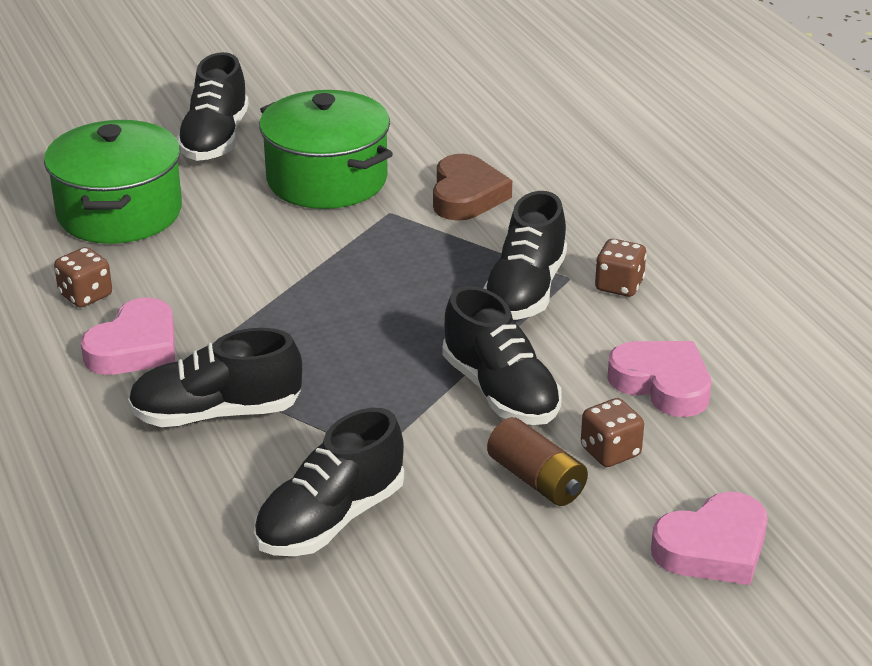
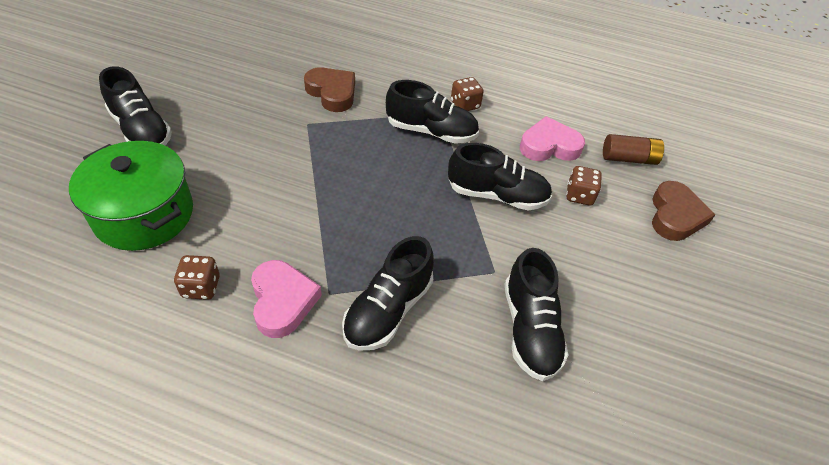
camera: 50 degrees left, 15 degrees up
(327, 179) = (246, 122): green pot -> none
(525, 290) = (431, 131): black shoe -> black shoe turned 45 degrees counterclockwise
(536, 479) = (575, 233): brown battery -> brown battery (629, 158)
(713, 548) = (675, 216): pink heart -> brown heart

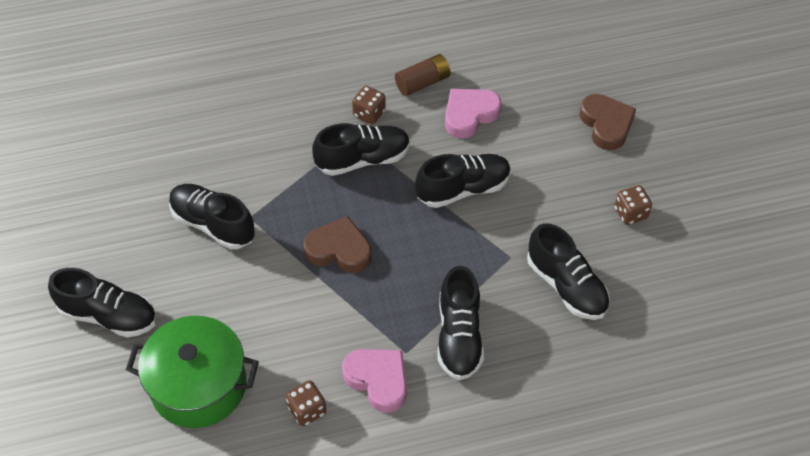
camera: 30 degrees left, 5 degrees up
(276, 114) = (213, 224): none -> black shoe
(332, 93) = (242, 171): brown heart -> brown heart (339, 250)
(579, 195) = (525, 150): brown dice -> brown dice (630, 213)
(629, 158) = (539, 89): brown battery -> brown battery (423, 83)

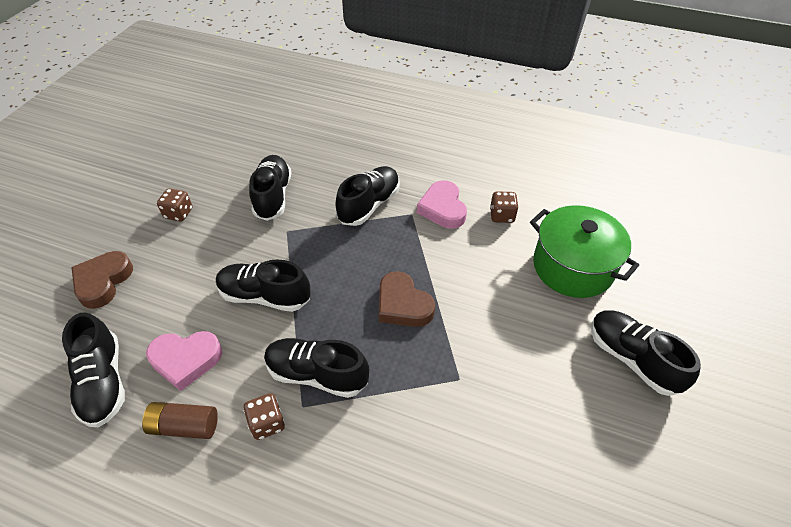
camera: 145 degrees left, 5 degrees down
(213, 224) = (498, 392): black shoe -> black shoe (103, 382)

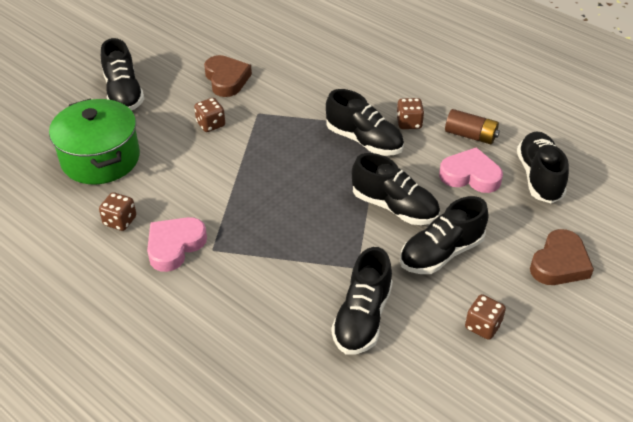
camera: 160 degrees left, 5 degrees down
(369, 205) = (252, 273): black shoe -> black shoe (441, 253)
(403, 305) = (271, 169): brown heart -> brown heart (226, 79)
(442, 208) = (175, 246): pink heart -> pink heart turned 150 degrees counterclockwise
(501, 343) = (210, 124): none -> brown dice

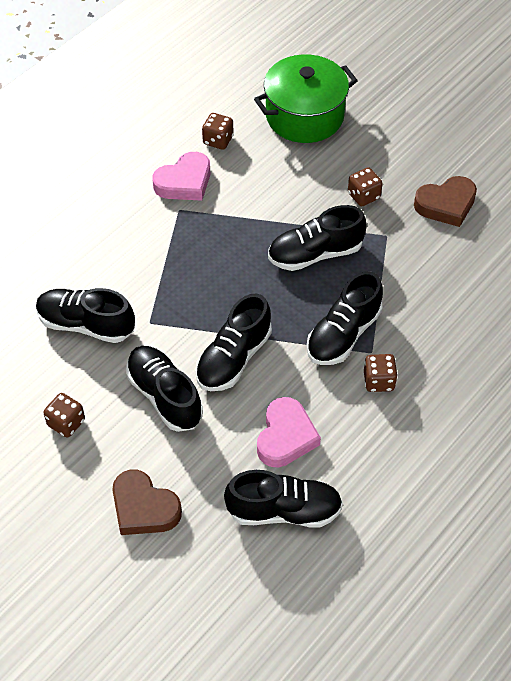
camera: 90 degrees right, 10 degrees up
(123, 93) = (411, 120): black shoe -> black shoe (315, 254)
(175, 246) = (184, 182): pink heart -> pink heart turned 105 degrees clockwise
(470, 135) = (359, 445): brown battery -> none

